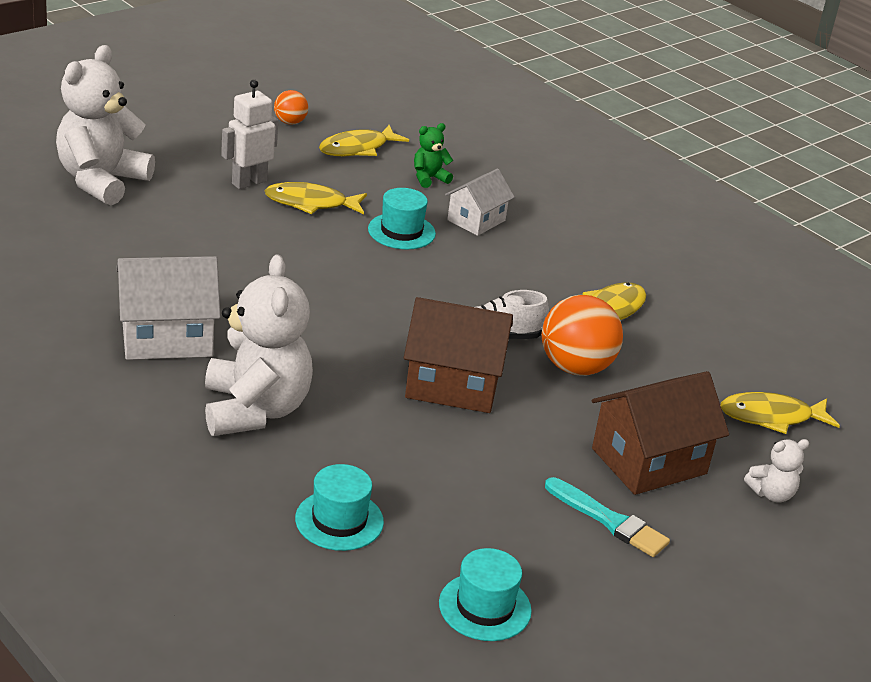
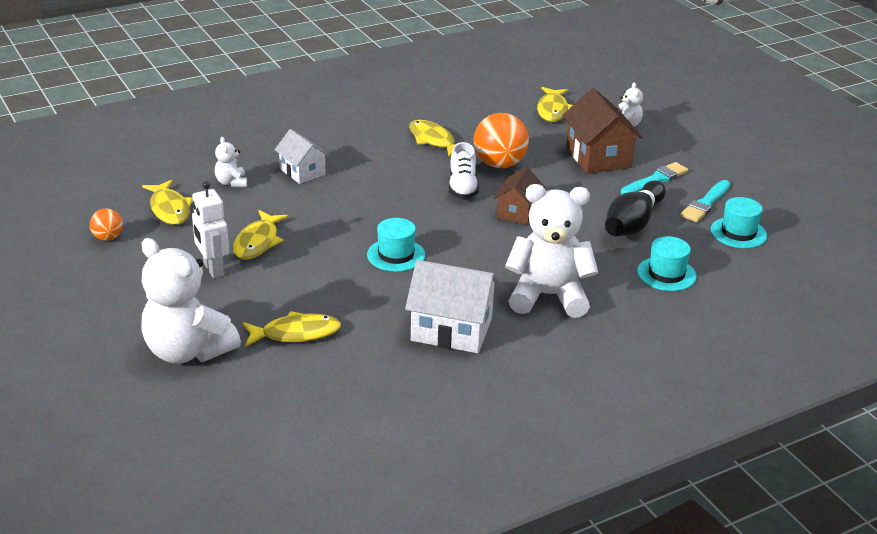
camera: 75 degrees left, 0 degrees up
(141, 238) = (296, 333): none -> yellow fish
(167, 337) = (451, 329): white house -> white house turned 75 degrees counterclockwise
(401, 231) = (312, 206): turquoise hat -> turquoise hat (396, 255)
(429, 178) = (231, 183): green teddy bear -> white teddy bear
(452, 384) = (517, 212): brown house -> brown house, size x0.63
(466, 491) = (633, 223): none -> black bowling pin
(561, 574) = (705, 203): none -> turquoise brush

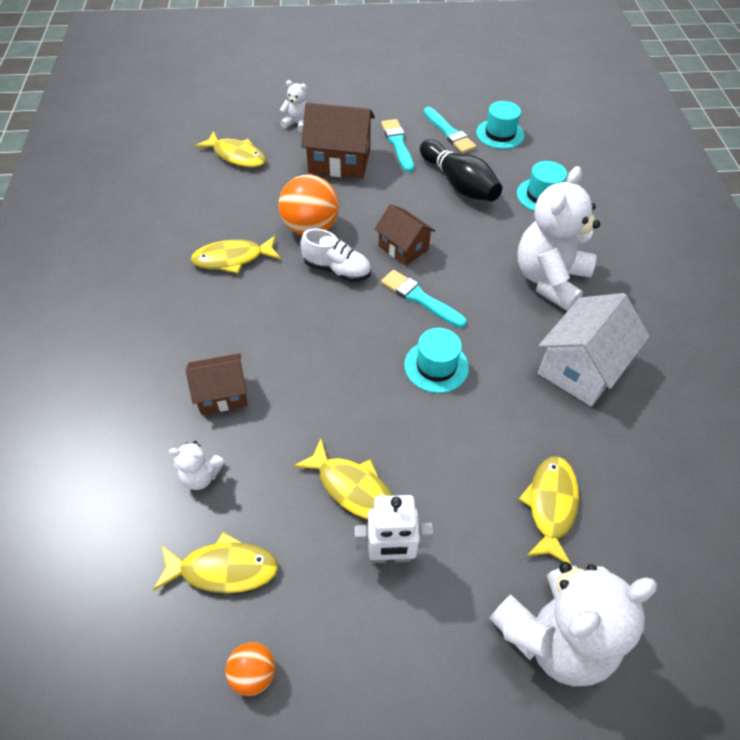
camera: 65 degrees left, 20 degrees up
(302, 172) = (222, 394): white house -> brown house
(464, 232) = (420, 298): none -> turquoise brush

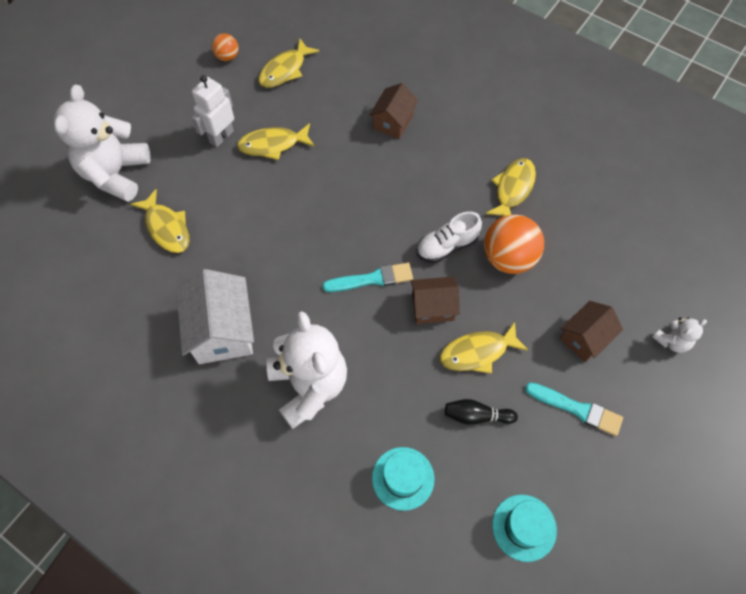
camera: 130 degrees right, 10 degrees up
(201, 476) = (346, 86): white teddy bear -> none
(237, 156) = (649, 261): yellow fish -> yellow fish (477, 352)
(339, 161) = (584, 338): brown house -> brown house, size x0.63
(436, 366) = (308, 244): turquoise hat -> none
(449, 133) = (562, 475): turquoise brush -> none
(459, 184) = (476, 416): black bowling pin -> black bowling pin, size x0.56

